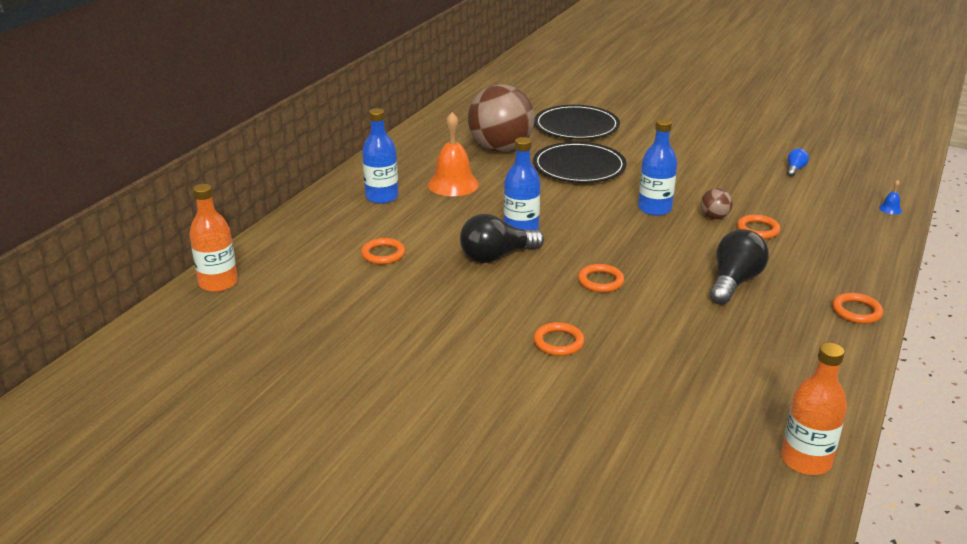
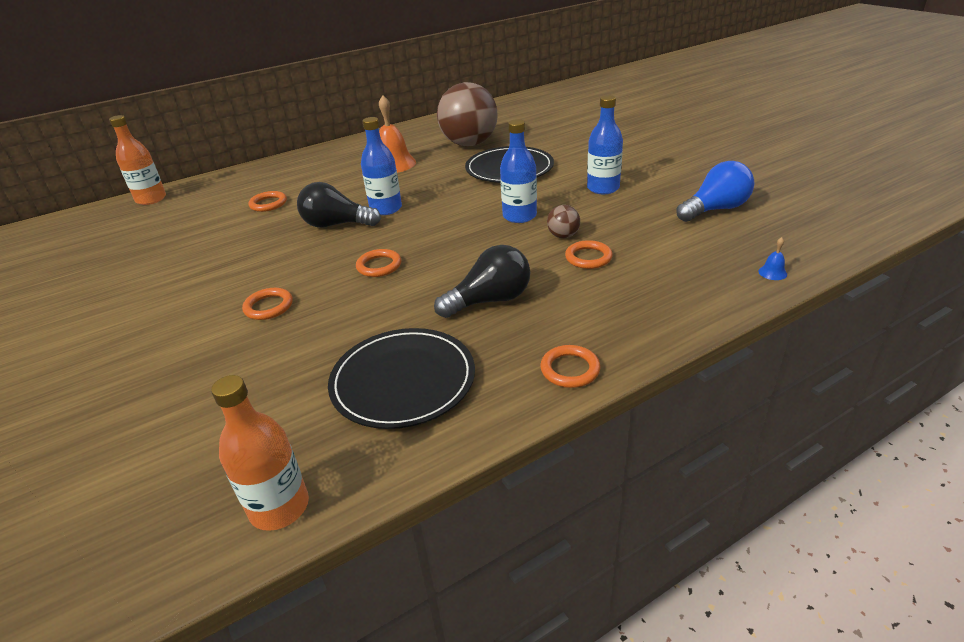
camera: 35 degrees right, 5 degrees up
(382, 197) = (333, 163): blue bottle -> blue bottle (603, 188)
(576, 126) = (557, 136): black plate -> black plate (403, 381)
(795, 169) = (715, 209): blue light bulb -> blue light bulb, size x2.05

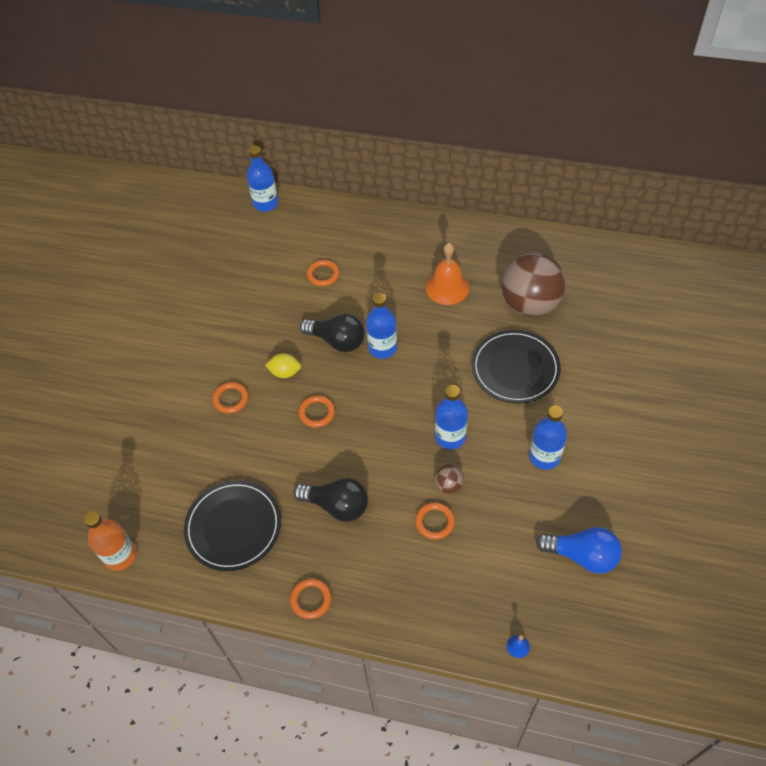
camera: 45 degrees right, 20 degrees up
(151, 199) = (266, 203): orange bottle -> blue bottle
(308, 263) = (285, 372): none -> yellow lemon
(336, 225) = (337, 341): black light bulb -> black light bulb turned 150 degrees clockwise

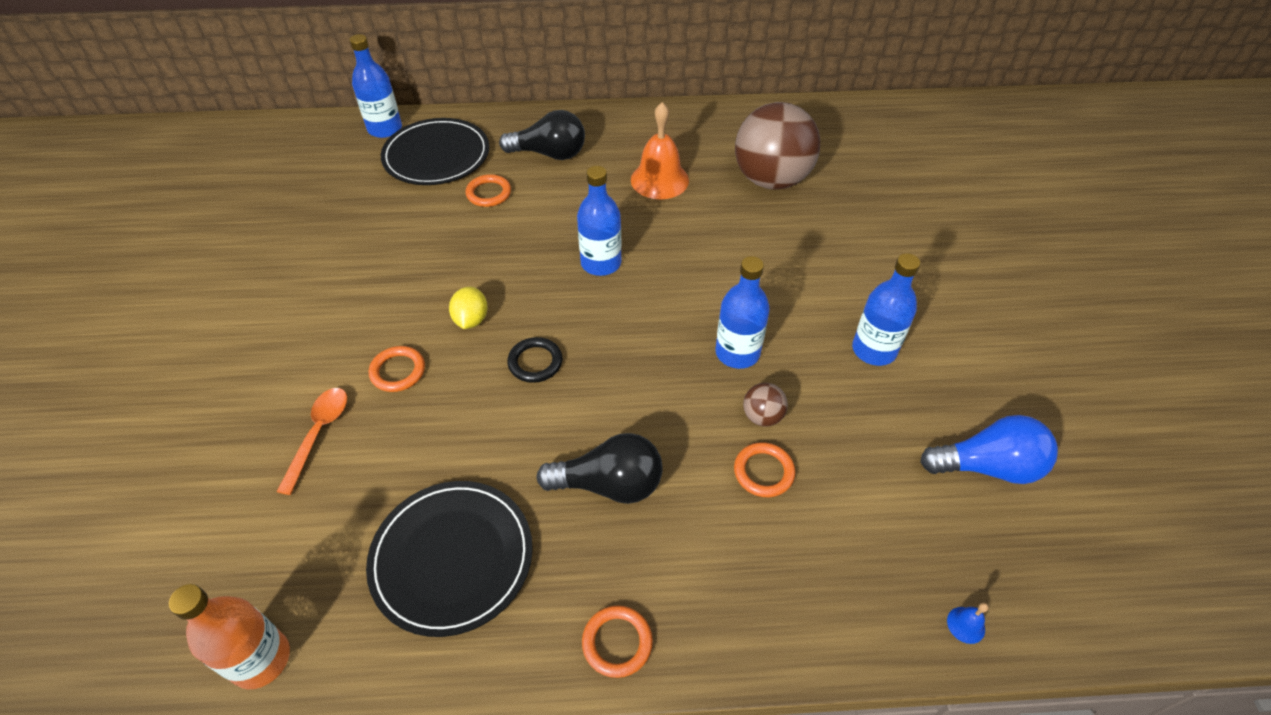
camera: 20 degrees left, 5 degrees down
(176, 430) = (319, 433): none -> orange spoon
(285, 372) = (471, 320): yellow lemon -> yellow lemon turned 75 degrees counterclockwise
(317, 413) = (535, 362): orange ring -> black ring
(337, 341) = (534, 266): black light bulb -> black light bulb (549, 154)
(515, 368) = (786, 253): black plate -> black plate (436, 155)

